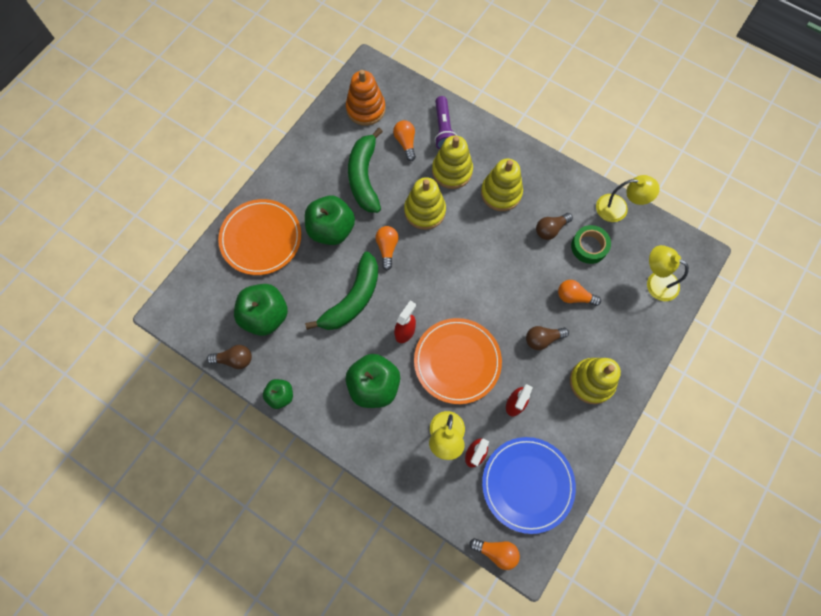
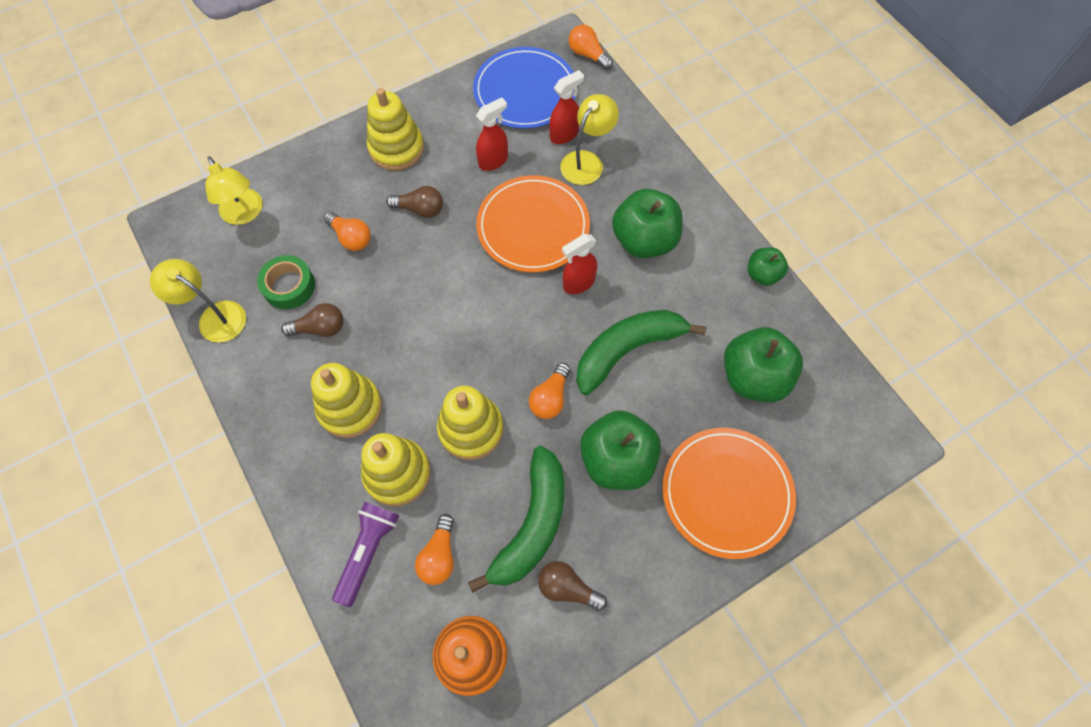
camera: 155 degrees left, 5 degrees down
(234, 359) = (810, 339): brown light bulb -> brown light bulb (567, 588)

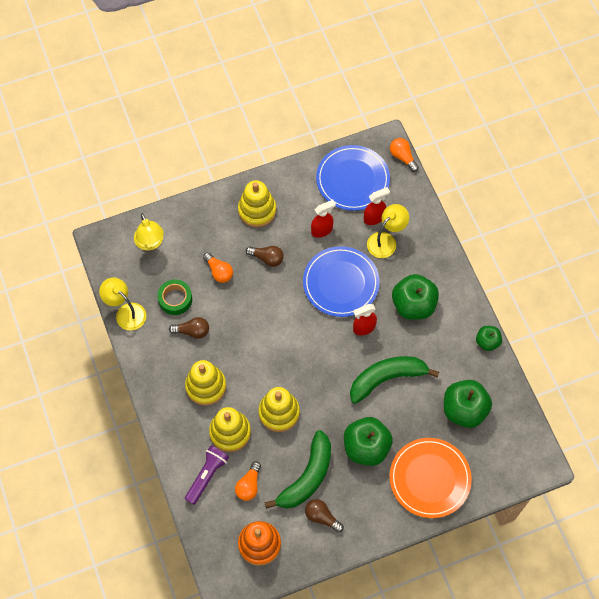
camera: 10 degrees right, 0 degrees up
(533, 226) = (341, 283): orange plate -> blue plate
(550, 398) = (332, 401): orange light bulb -> none

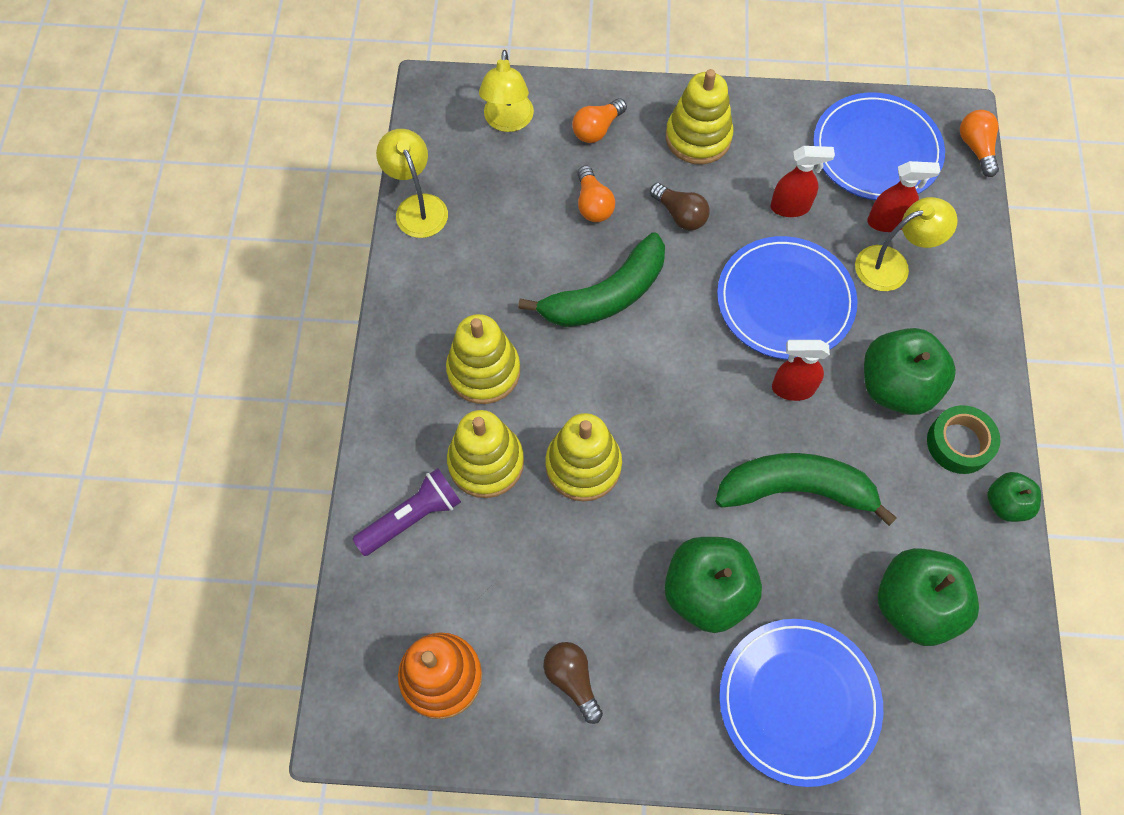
camera: 25 degrees right, 0 degrees up
(175, 299) = (503, 218): green tape -> green tape (959, 443)
(192, 331) = (505, 277): brown light bulb -> none
(249, 485) = (473, 565): orange light bulb -> orange light bulb (597, 129)
(307, 477) = (579, 597): green banana -> green banana (605, 295)
(430, 478) = (798, 701): orange plate -> blue plate

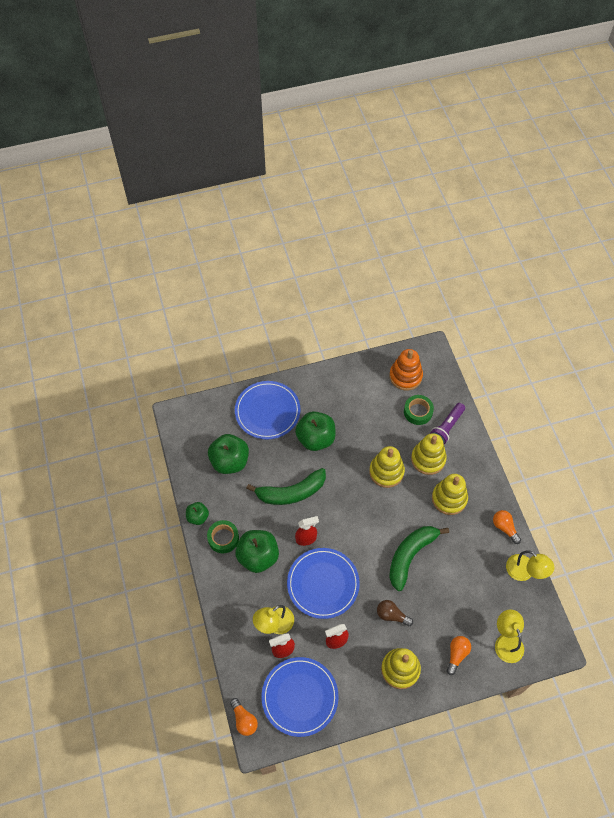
camera: 160 degrees right, 5 degrees down
(456, 575) = (418, 412): none -> green tape
(572, 680) = (356, 391): brown light bulb -> none
(593, 204) = (438, 605): orange light bulb -> orange light bulb (504, 528)

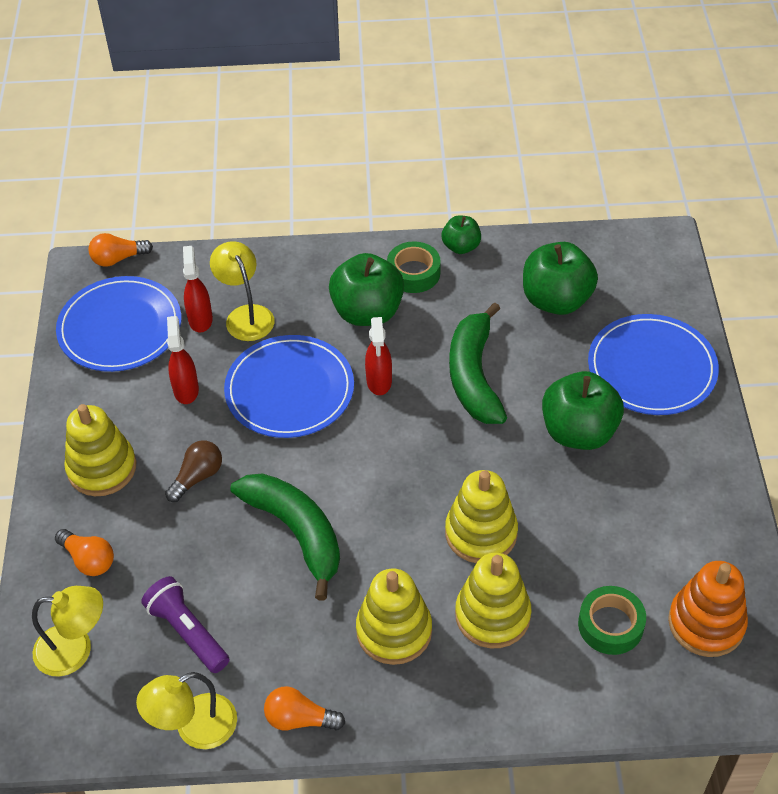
camera: 105 degrees right, 10 degrees down
(447, 427) = (562, 673): purple flashlight -> purple flashlight (188, 632)
(504, 528) = (300, 719): orange light bulb -> orange light bulb turned 150 degrees counterclockwise

